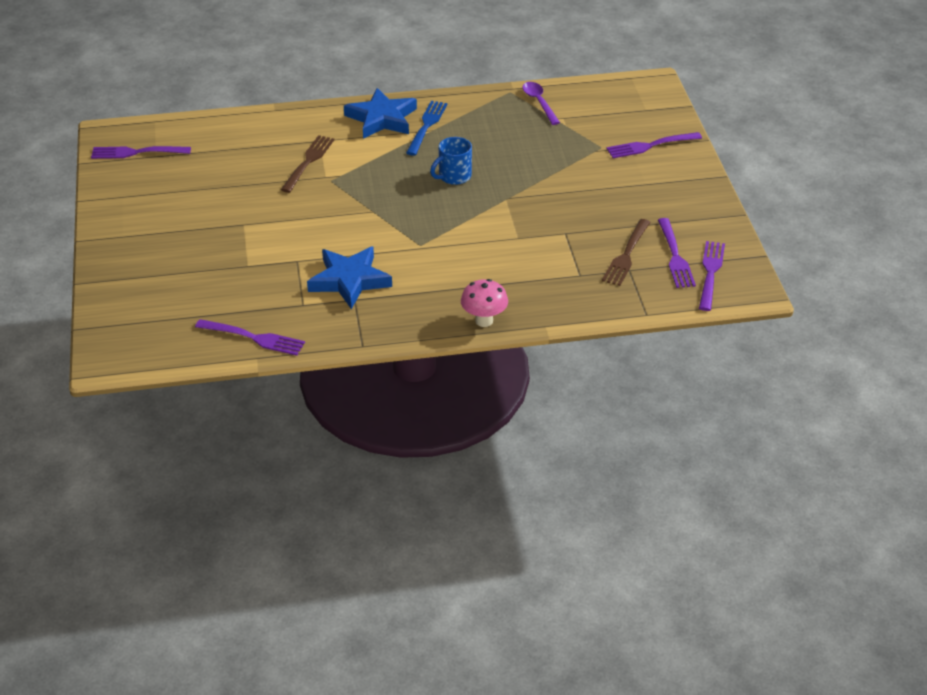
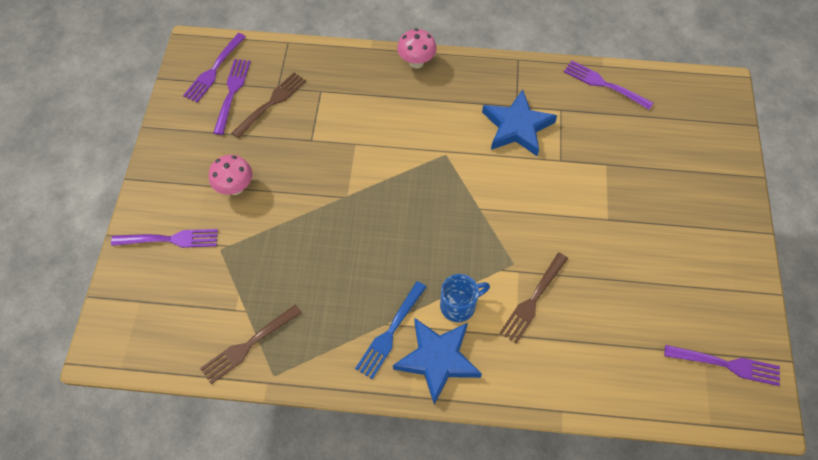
camera: 165 degrees left, 20 degrees up
(454, 176) = (387, 240): blue mug -> blue mug (459, 305)
(539, 102) = (249, 344): purple spoon -> brown fork
(617, 186) = (235, 188): none -> pink mushroom

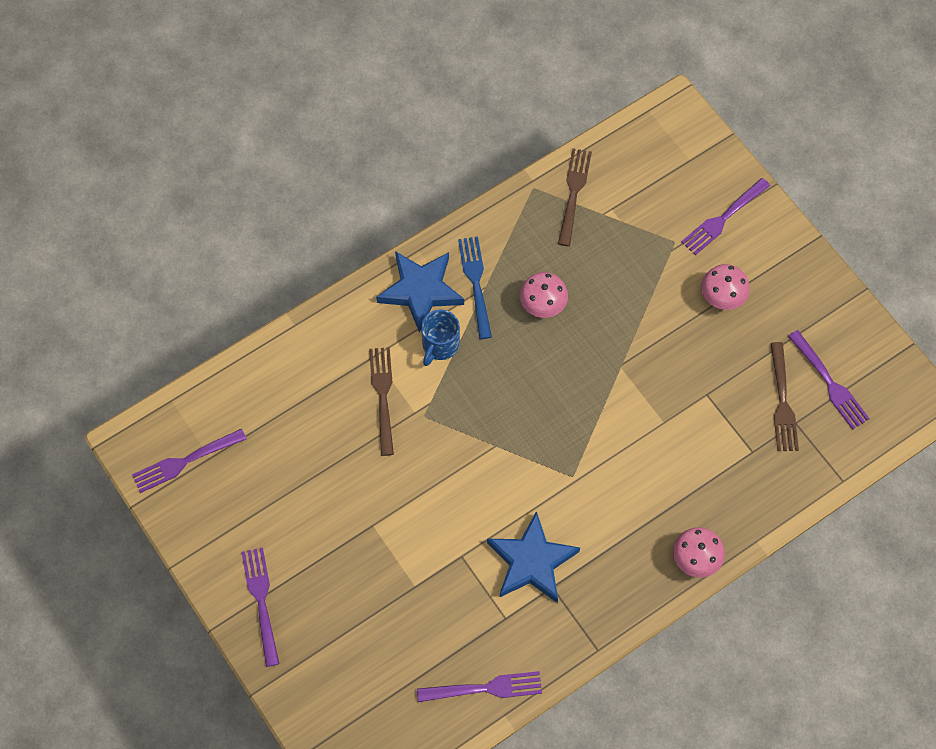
camera: 140 degrees right, 5 degrees up
(214, 69) = (874, 394): purple fork -> purple fork (261, 602)
(359, 276) = (542, 307): none -> pink mushroom

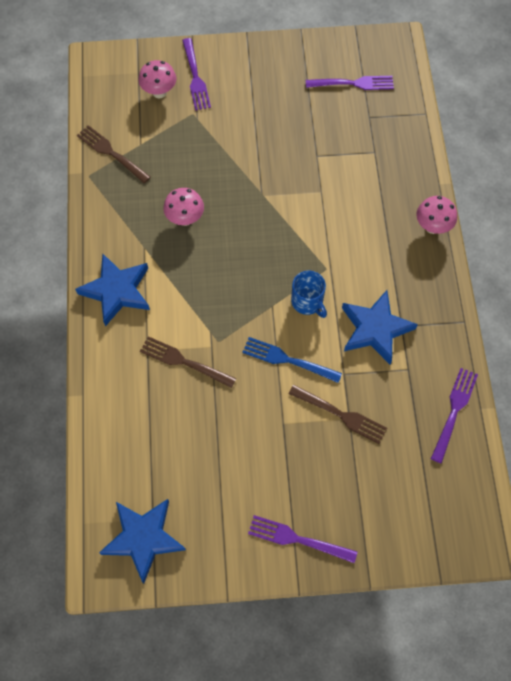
camera: 60 degrees left, 0 degrees up
(186, 461) = (143, 538): purple fork -> blue star
(440, 345) = (169, 301): blue mug -> blue mug (308, 302)
(476, 284) = (137, 252): blue fork -> blue fork (288, 360)
(721, 299) = (253, 110): pink mushroom -> pink mushroom (159, 92)
(782, 401) = (349, 116): brown fork -> brown fork (340, 414)

